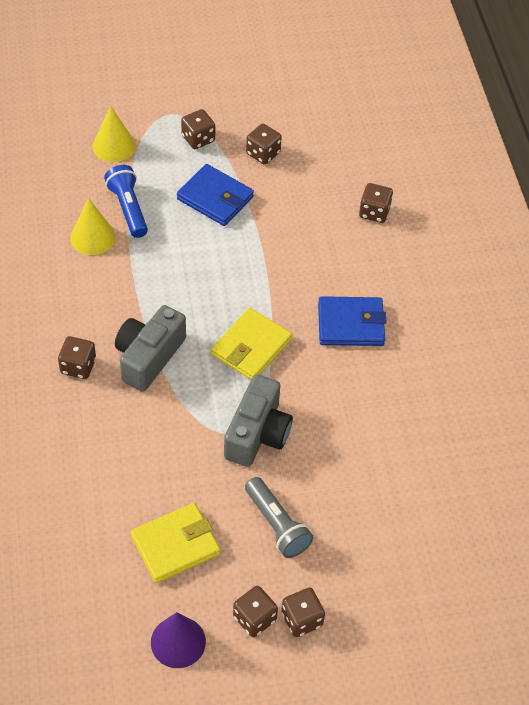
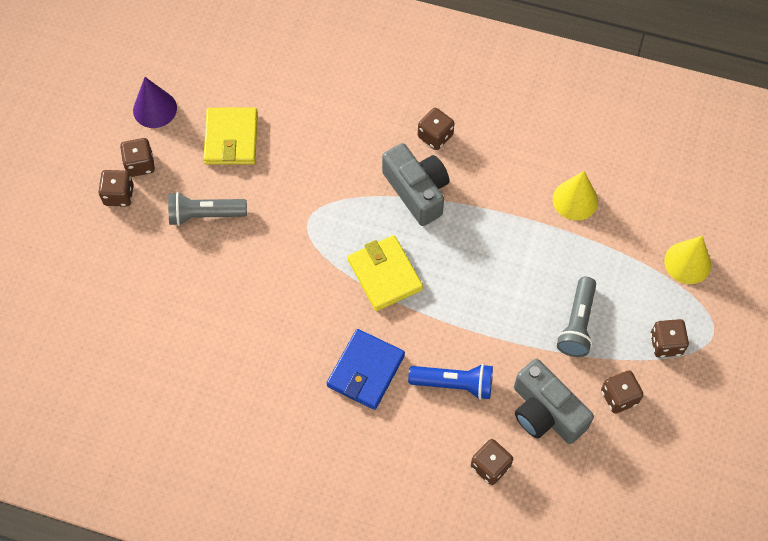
camera: 120 degrees right, 10 degrees up
(128, 208) = (597, 242): blue flashlight -> blue flashlight (454, 384)
(215, 198) = (577, 324): blue wallet -> grey flashlight
(257, 433) = (295, 239): grey camera -> grey camera (545, 412)

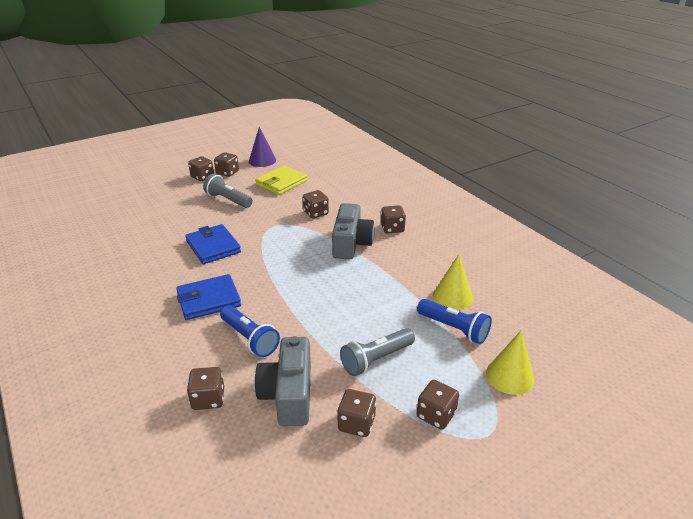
camera: 40 degrees right, 30 degrees down
(282, 300) = (213, 247): none -> blue wallet
(330, 167) = (316, 213): none -> brown dice
(385, 275) = (282, 266): yellow wallet -> none
(607, 240) = (454, 329): none -> blue flashlight

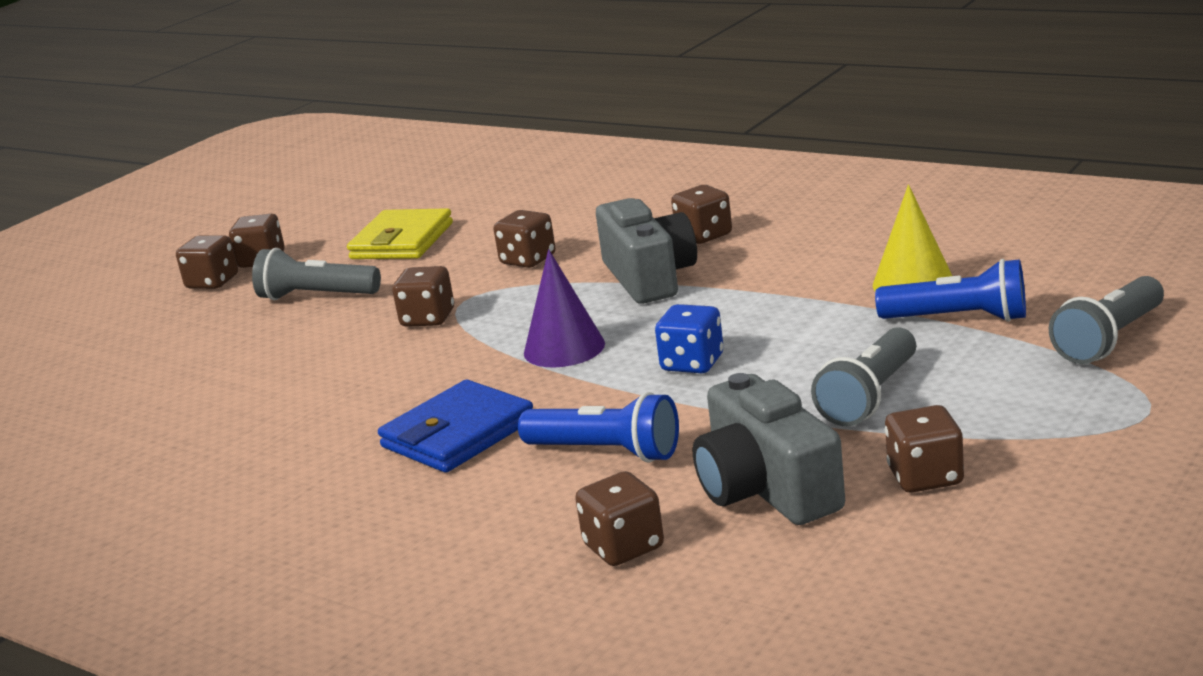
camera: 20 degrees left, 10 degrees down
(213, 247) = (371, 366): blue wallet -> none
(262, 160) = (317, 223): purple cone -> purple cone (564, 348)
(324, 302) = (692, 363): none -> blue dice
(436, 415) = (1043, 421): brown dice -> brown dice (428, 318)
(510, 376) = (1109, 340): yellow cone -> grey flashlight

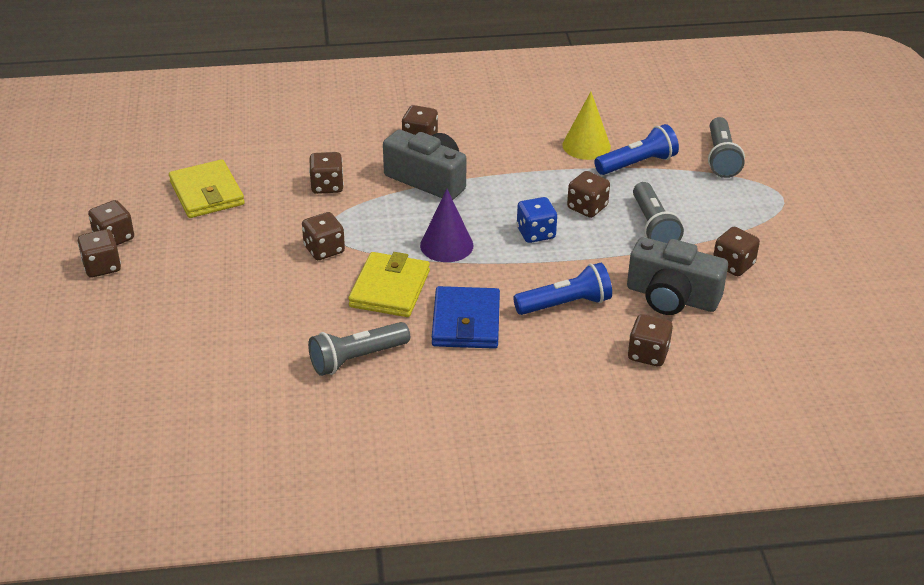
camera: 45 degrees left, 15 degrees up
(316, 296) = (211, 255): grey flashlight -> grey flashlight (356, 359)
(432, 375) = (389, 289): none -> yellow wallet
(806, 352) = (587, 207): none -> brown dice

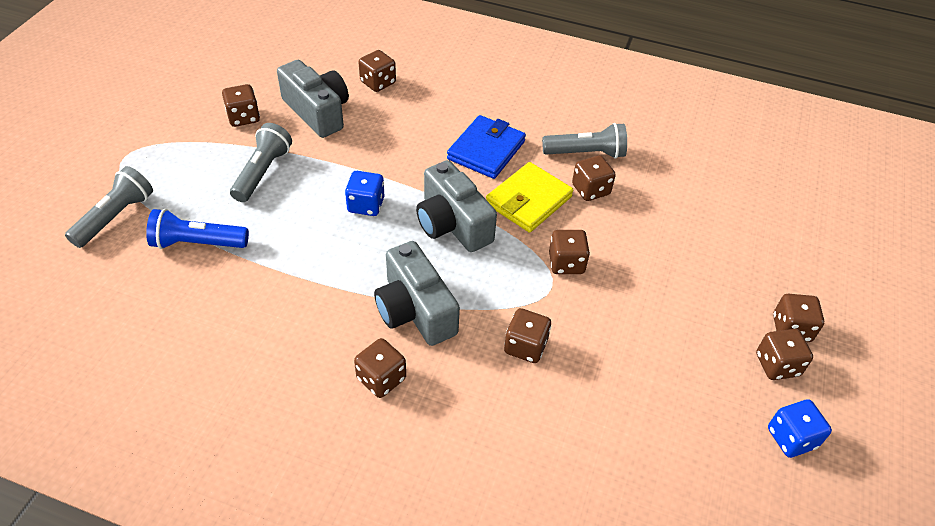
camera: 155 degrees left, 10 degrees up
(100, 198) = (791, 438): none -> blue dice
(207, 193) = (663, 392): yellow wallet -> none
(446, 245) = (452, 224): purple cone -> grey camera
(565, 304) = (400, 136): blue flashlight -> none
(586, 146) = (218, 288): yellow cone -> none
(587, 207) = (296, 213): brown dice -> brown dice (590, 190)

